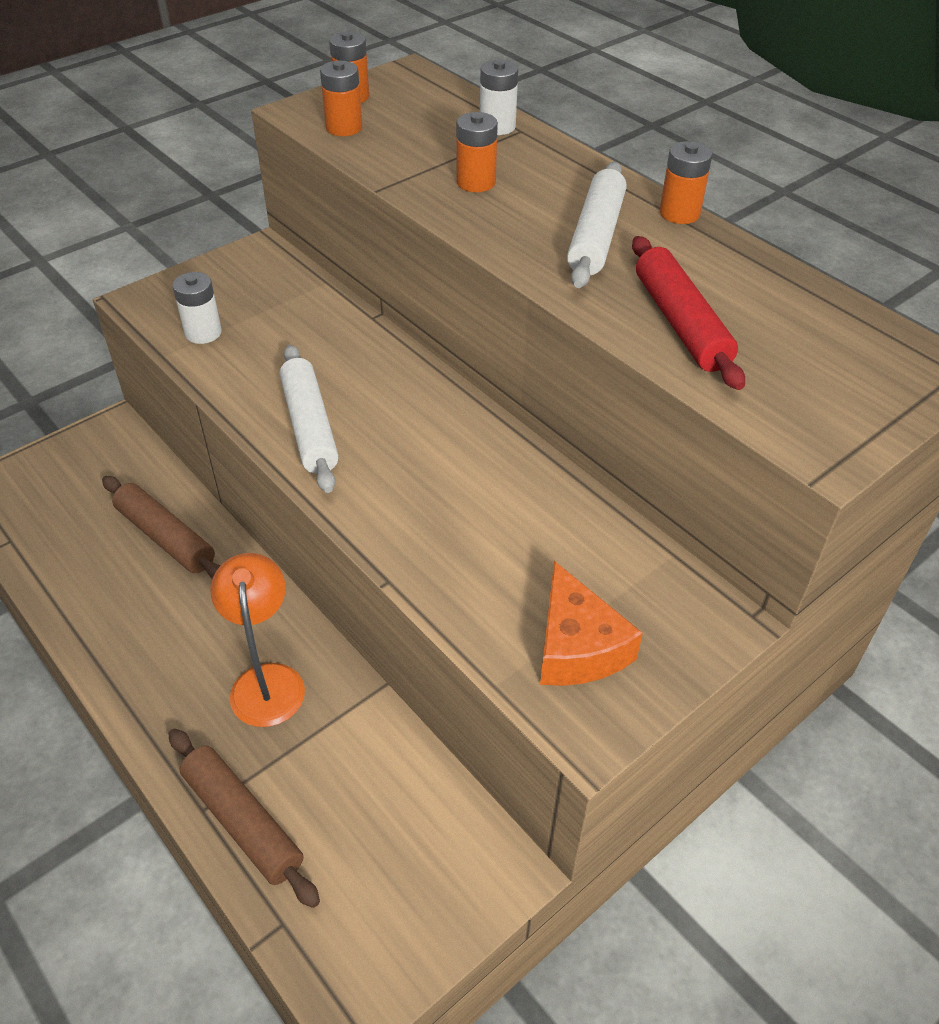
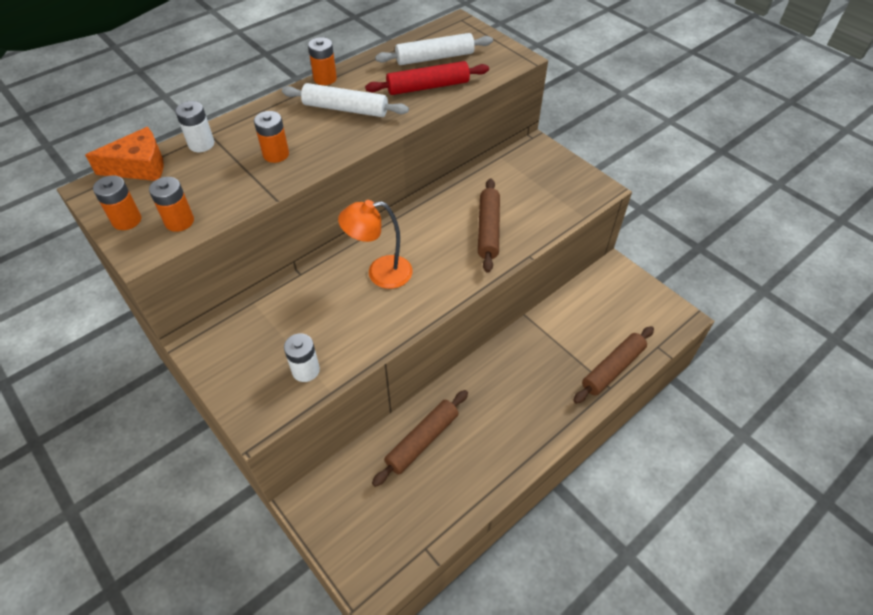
camera: 90 degrees left, 5 degrees up
(267, 680) = (529, 368): orange lamp -> orange lamp (380, 273)
(309, 427) = (411, 298): white rolling pin -> white rolling pin (435, 58)
(458, 525) = (488, 230): none -> brown rolling pin
(577, 646) = (558, 190): orange cheese -> orange cheese (139, 166)

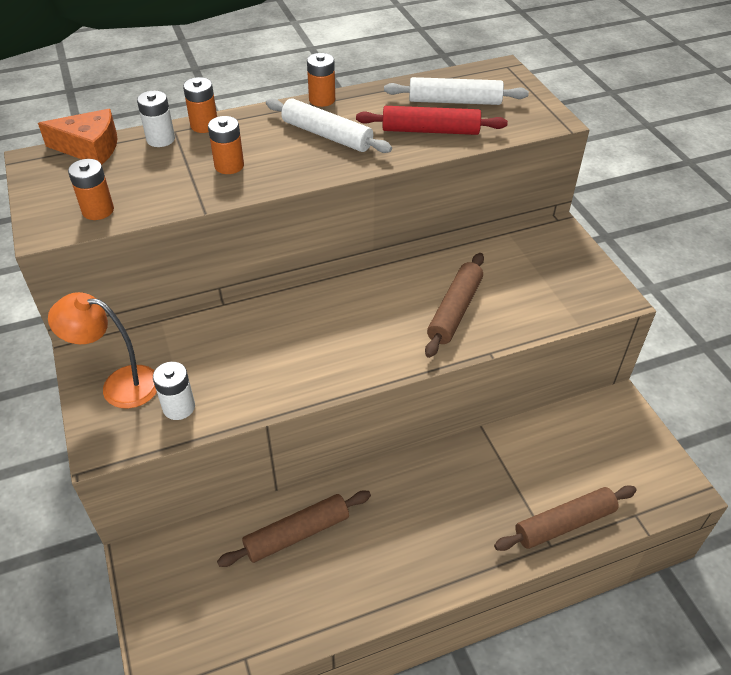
camera: 20 degrees right, 5 degrees down
(127, 220) = (49, 197): orange battery -> orange battery (204, 125)
(380, 273) = (308, 326): orange lamp -> orange lamp (119, 385)

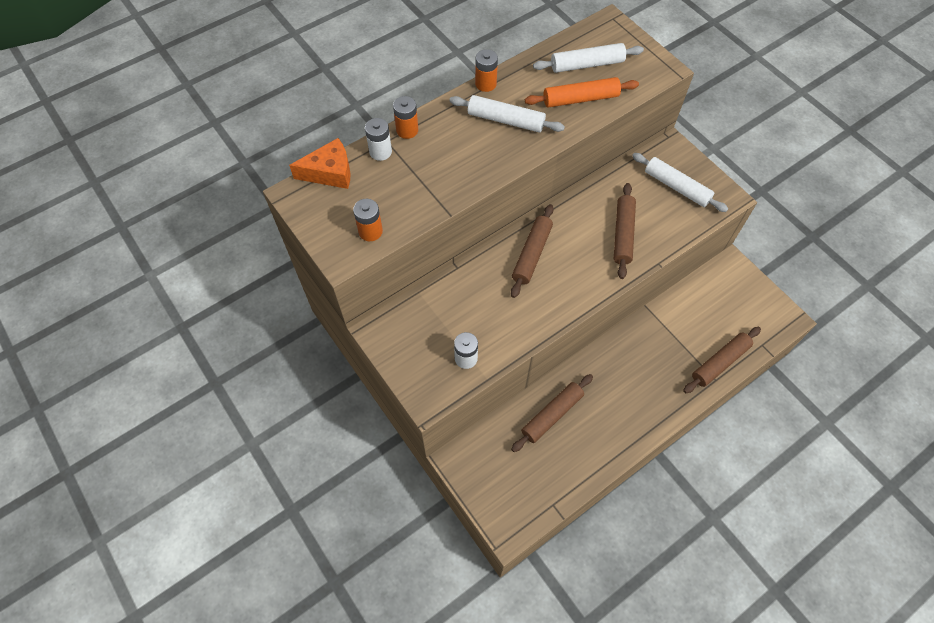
camera: 15 degrees left, 15 degrees up
(119, 385) = (415, 351): orange lamp -> none
(229, 166) = (446, 167): orange battery -> none
(324, 308) = (531, 254): none -> brown rolling pin
(430, 131) = (580, 99): red rolling pin -> orange rolling pin
(548, 273) = (676, 187): none -> white rolling pin

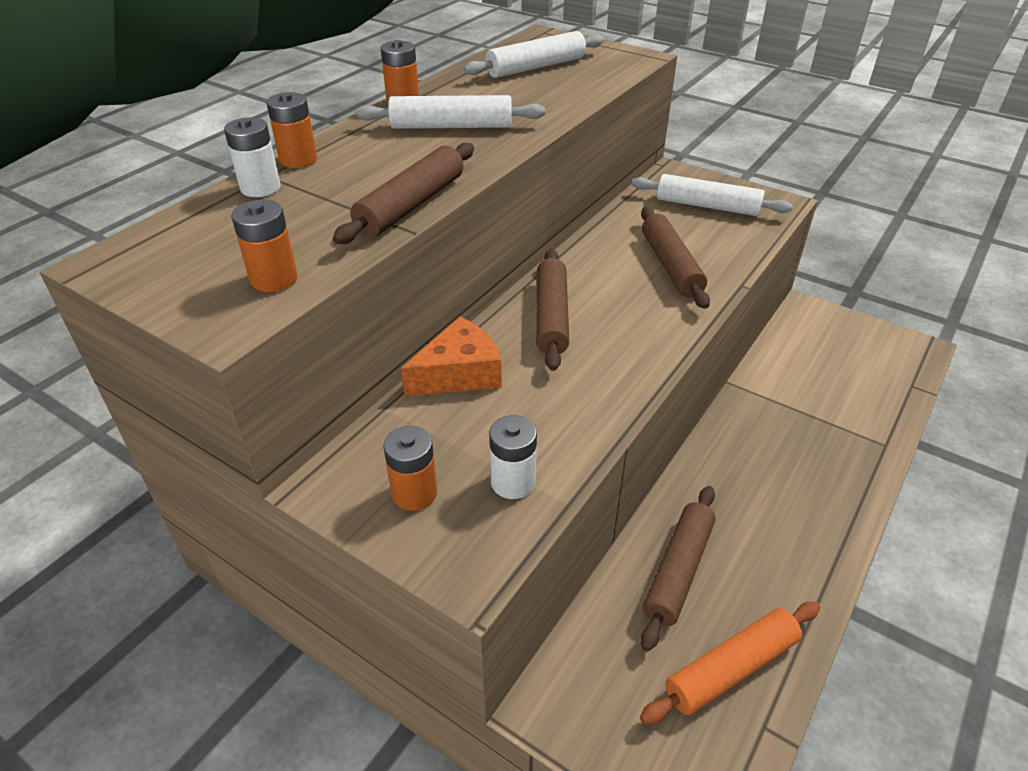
camera: 20 degrees left, 20 degrees down
(330, 172) = (173, 225): orange cheese -> orange cheese (459, 373)
(417, 349) = (414, 493): none -> orange battery
(580, 99) = (547, 93): orange rolling pin -> orange rolling pin (731, 669)
(719, 362) = (874, 422): brown rolling pin -> brown rolling pin (411, 205)

